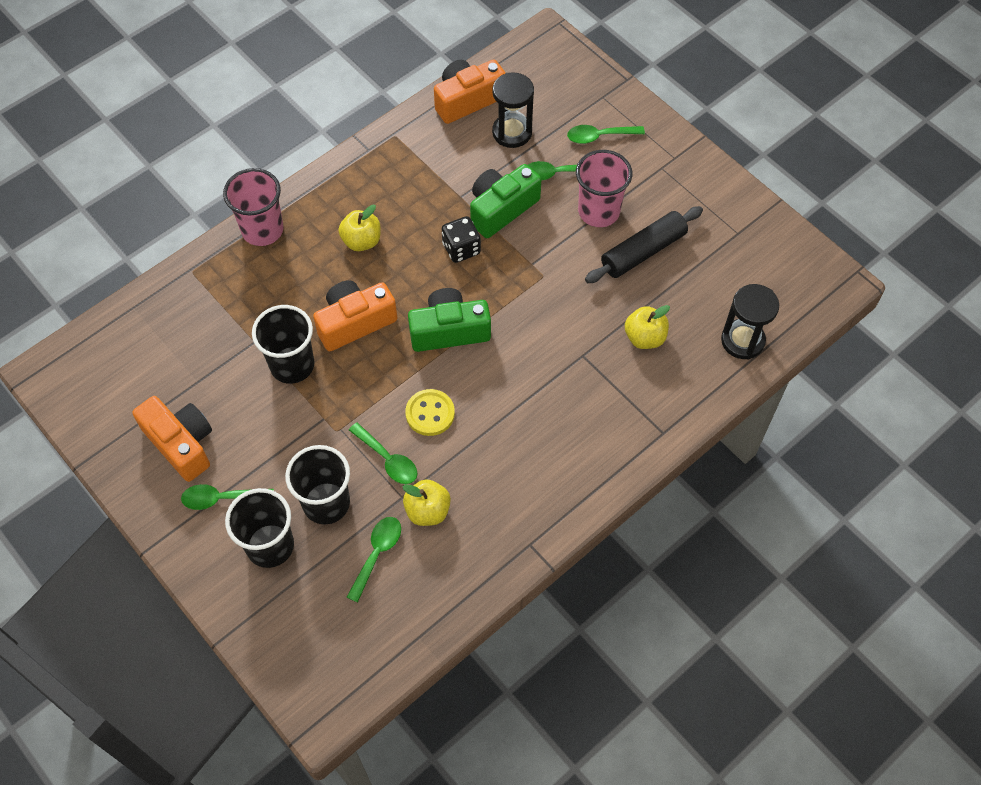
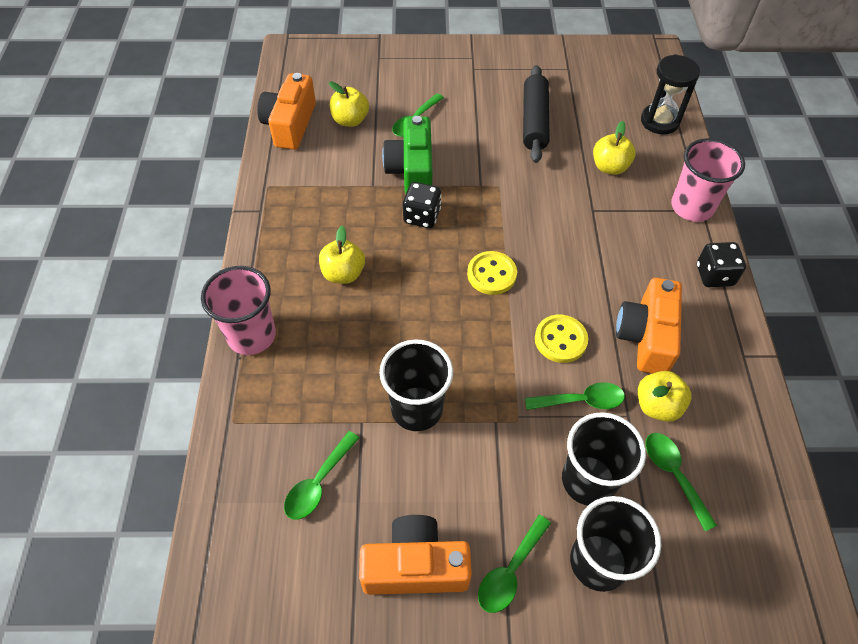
camera: 50 degrees left, 5 degrees down
(355, 322) = (419, 332): orange camera -> orange camera (646, 336)
(449, 331) = (491, 274): green camera -> yellow button
(512, 132) = (350, 120): black hourglass -> yellow apple
(595, 480) = (714, 275): none -> black dice
(598, 211) = (474, 121): pink cup -> pink cup (692, 207)
(599, 136) = (410, 80): green spoon -> green spoon (318, 483)

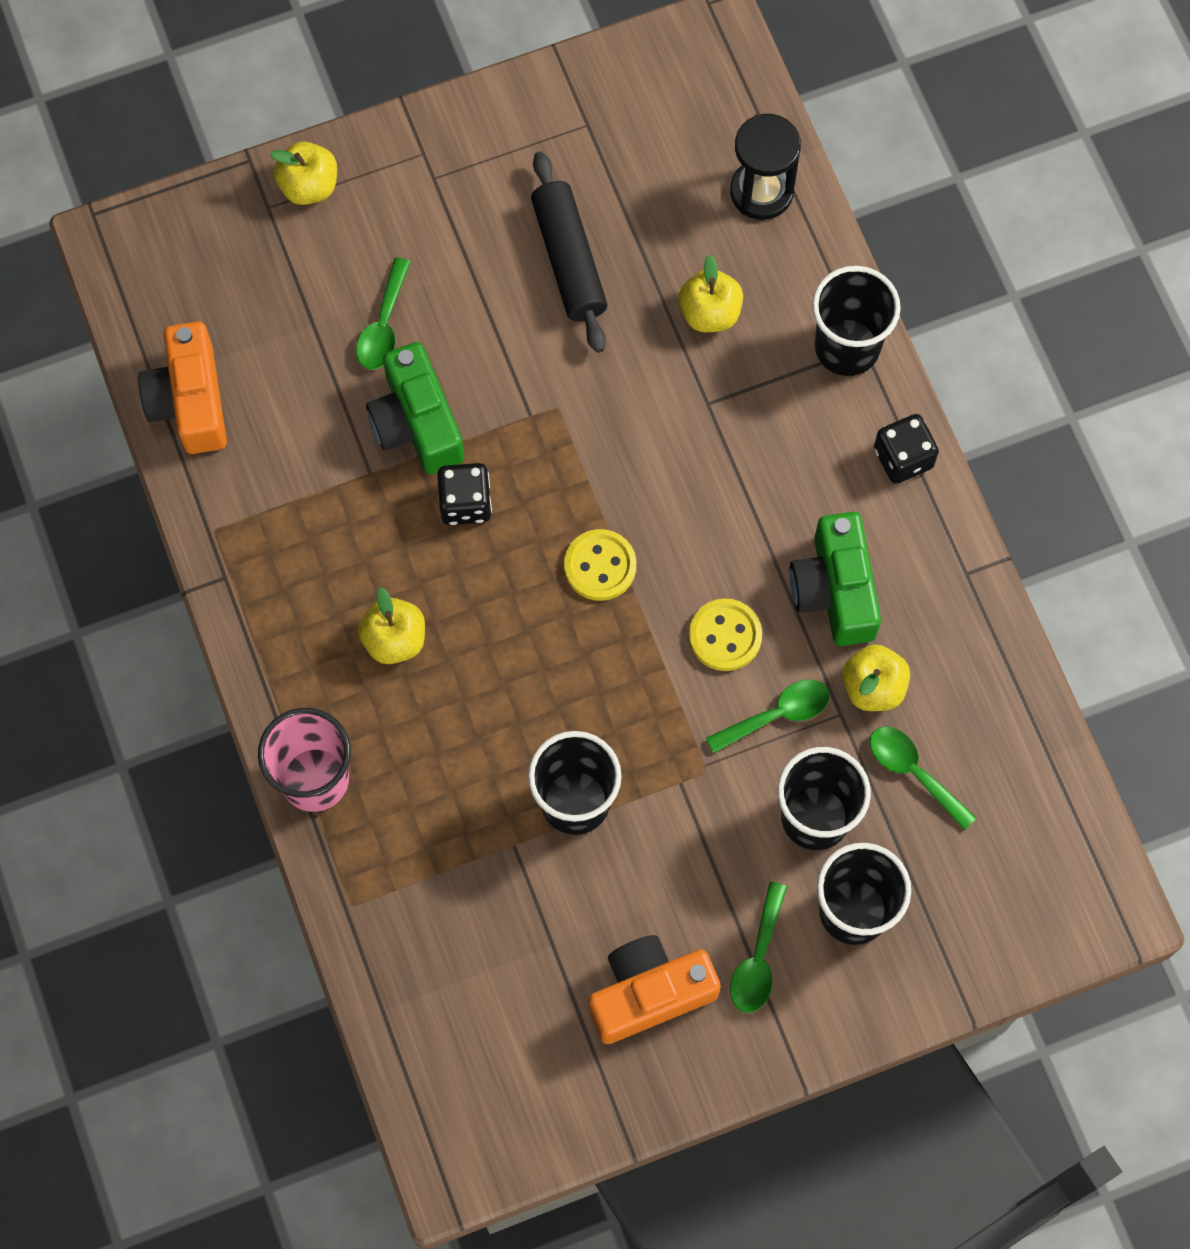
camera: 20 degrees left, 15 degrees up
(318, 483) = (495, 941): green spoon -> none
(350, 120) = (281, 359): yellow apple -> yellow apple (309, 186)
(646, 336) = (835, 590): orange camera -> green camera
(692, 207) = (847, 347): pink cup -> black cup

